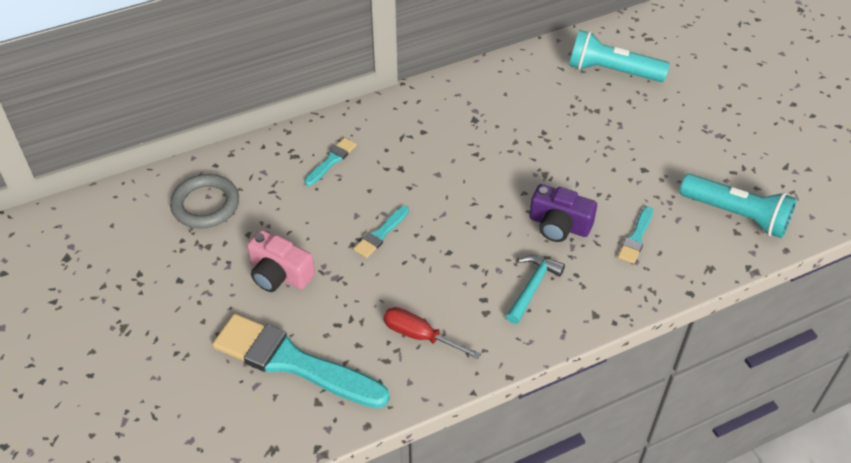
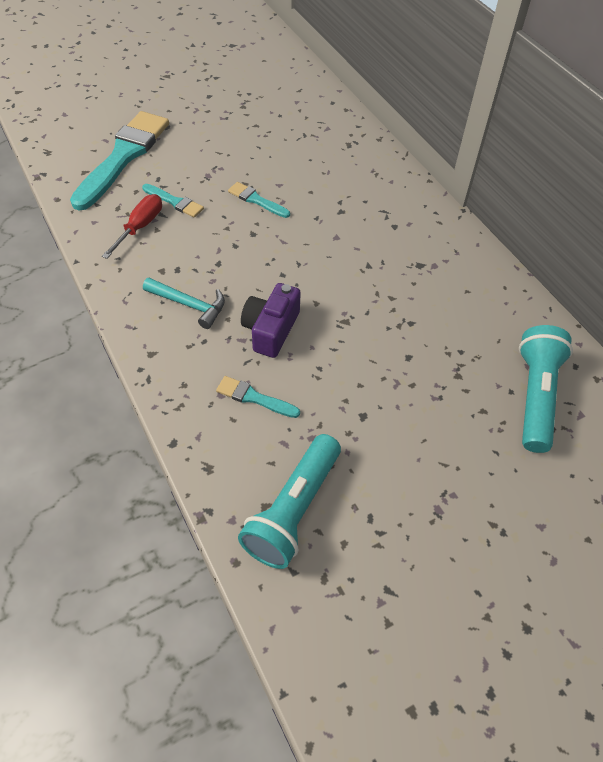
camera: 85 degrees right, 5 degrees up
(205, 205) = (286, 101): grey ring -> none
(279, 274) = (212, 144): pink camera -> none
(331, 161) = (345, 166): turquoise brush -> turquoise brush (174, 202)

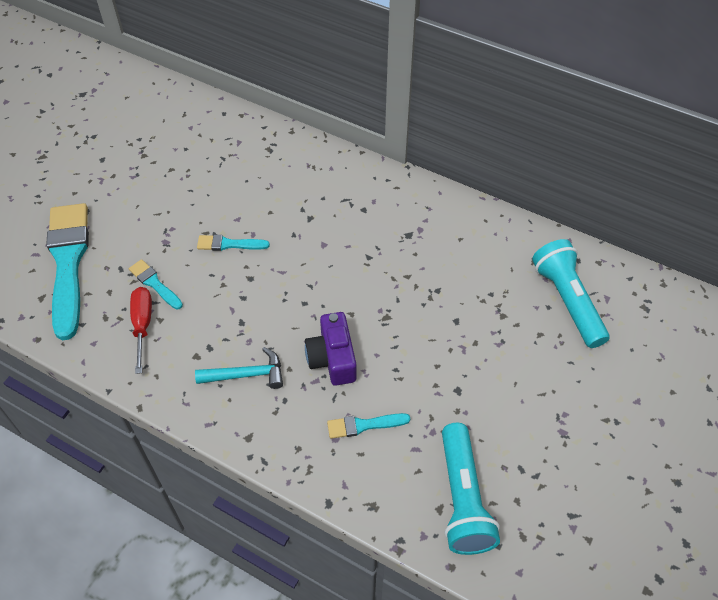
camera: 30 degrees left, 0 degrees up
(174, 202) = (155, 284): turquoise brush -> turquoise brush turned 135 degrees counterclockwise

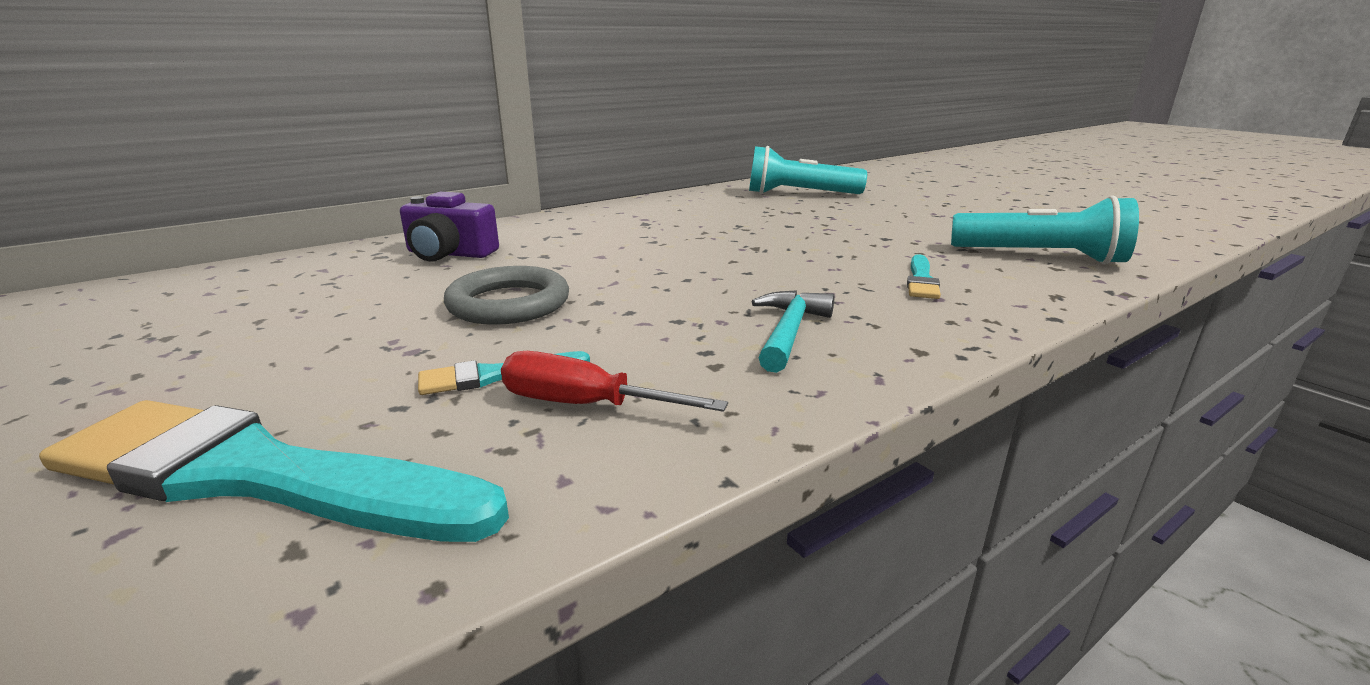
camera: 65 degrees left, 30 degrees down
(229, 244) = (509, 303): turquoise brush -> grey ring
(332, 358) = (799, 279): purple camera -> purple camera (449, 254)

